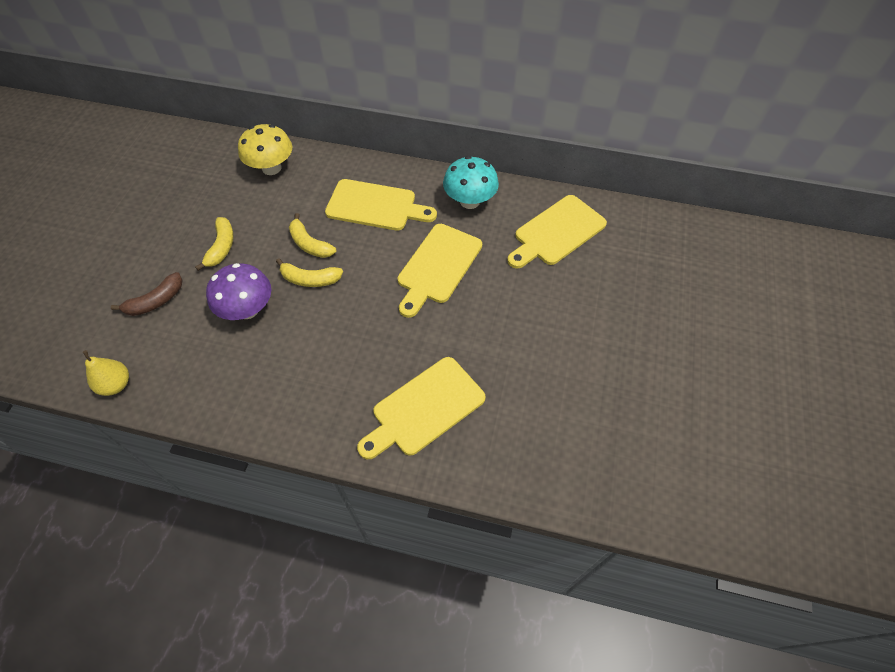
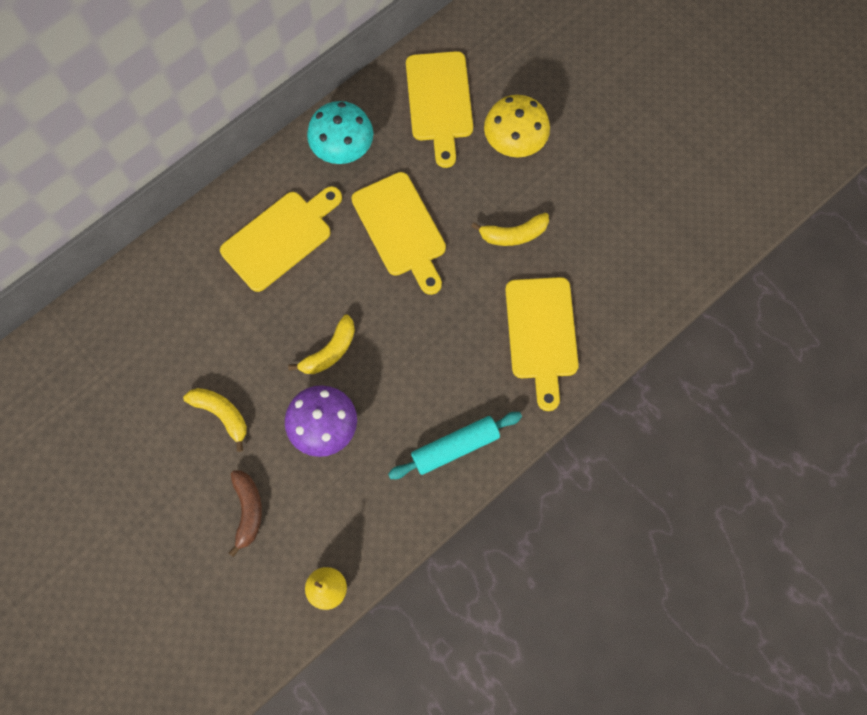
camera: 55 degrees left, 15 degrees up
(271, 168) = (141, 308): yellow mushroom -> yellow mushroom (514, 142)
(283, 403) = (455, 447): none -> turquoise rolling pin
(310, 244) = (283, 327): yellow banana -> yellow banana (513, 234)

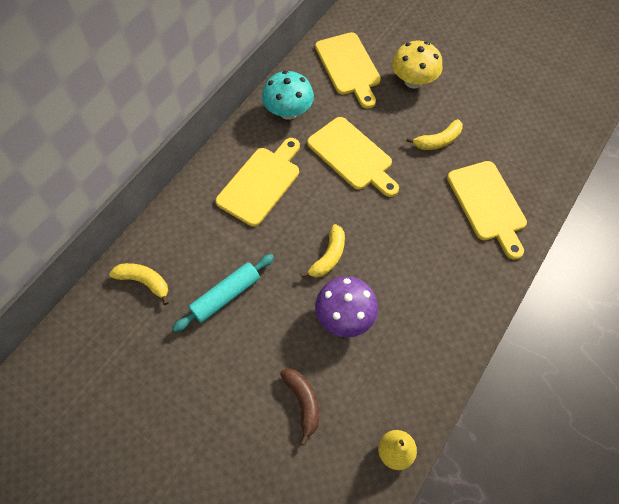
camera: 15 degrees left, 10 degrees down
(222, 414) = (255, 328): yellow banana -> yellow banana (144, 282)
(455, 447) = (456, 305): turquoise rolling pin -> turquoise rolling pin (226, 295)

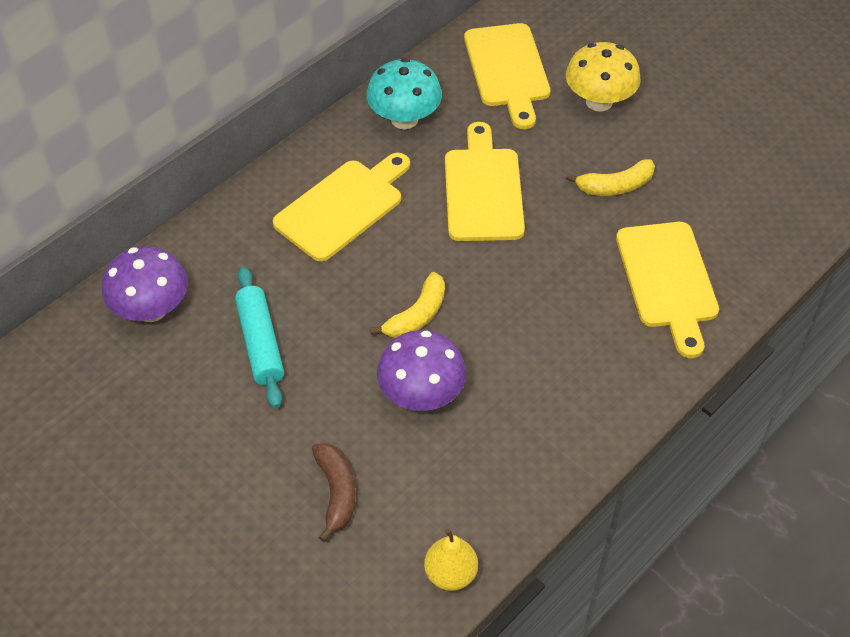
camera: 10 degrees right, 10 degrees down
(144, 282) = (151, 309): yellow banana -> purple mushroom
(226, 295) = (260, 343): turquoise rolling pin -> turquoise rolling pin turned 75 degrees counterclockwise
(352, 156) = (483, 189): yellow cutting board -> yellow cutting board turned 150 degrees counterclockwise

